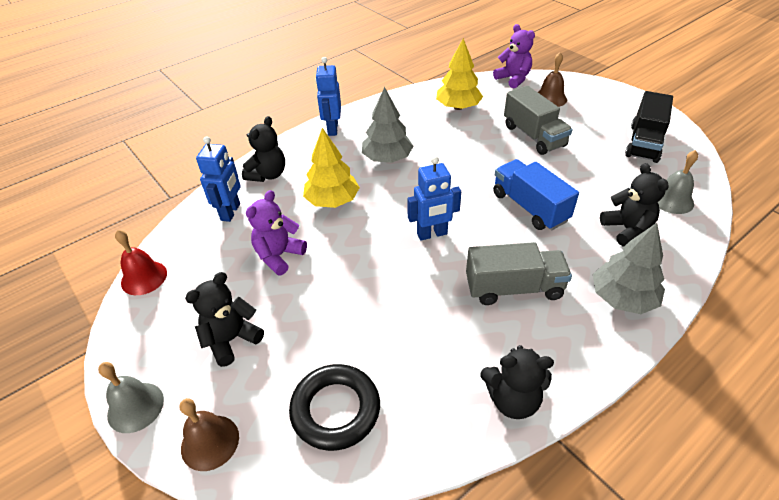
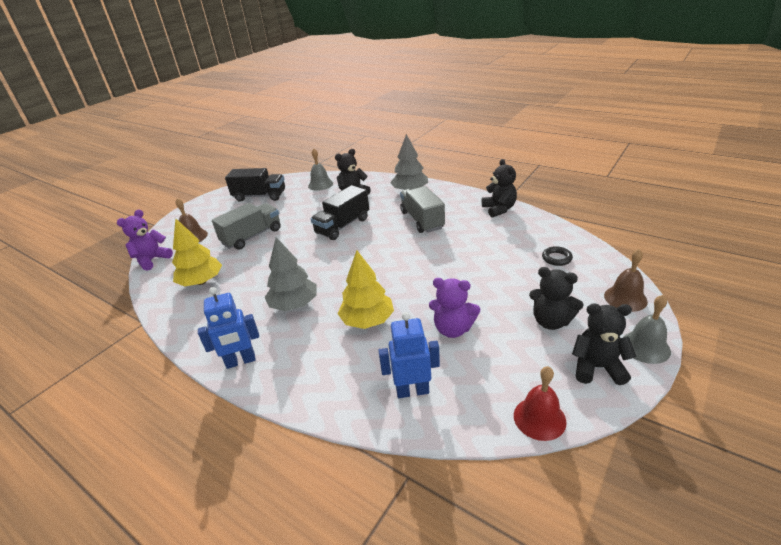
camera: 105 degrees left, 10 degrees down
(268, 175) = (339, 386): black teddy bear -> black teddy bear (597, 367)
(335, 410) = (556, 258): black ring -> black ring, size x0.51
(432, 234) = (388, 258): blue robot -> none
(529, 207) = (342, 226): blue truck -> black truck

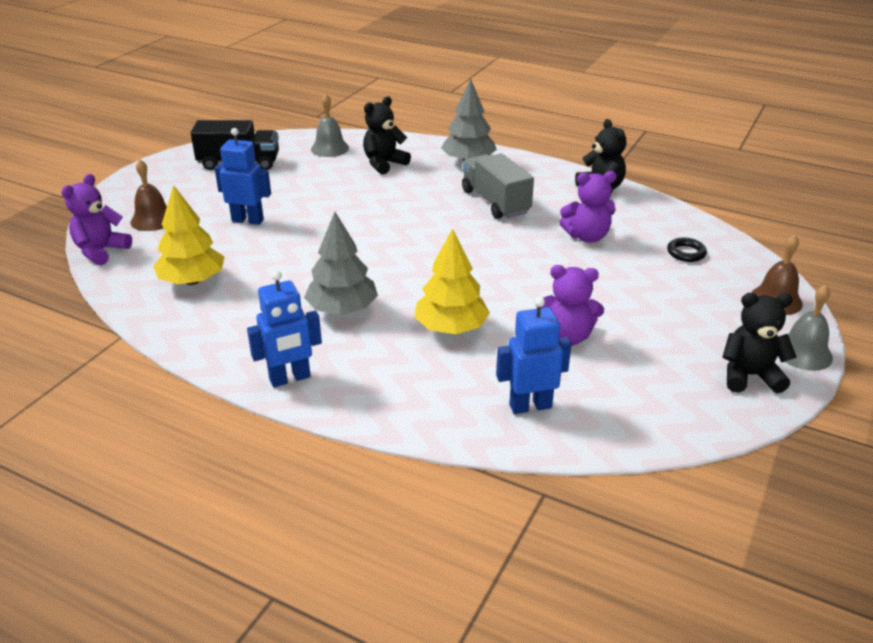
camera: 10 degrees left, 0 degrees up
(252, 236) = (248, 220): grey truck -> blue robot
(342, 226) = (381, 208): black truck -> none
(483, 246) = (587, 237): none -> purple teddy bear
(539, 418) = (689, 429): red bell -> none
(551, 321) = (689, 327): black teddy bear -> none

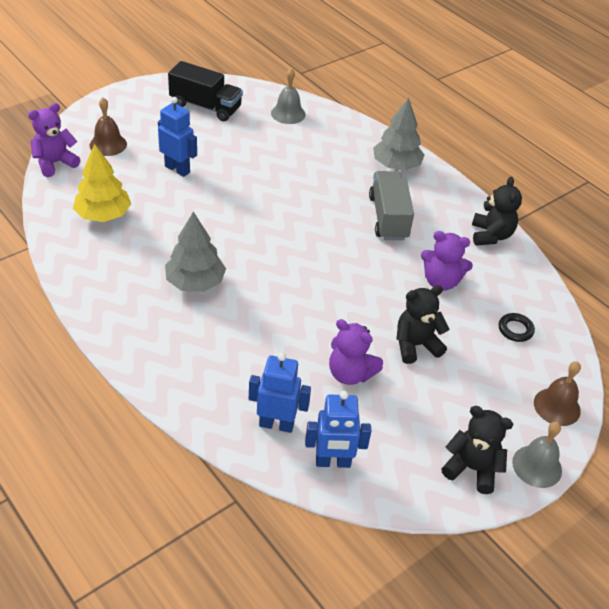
camera: 20 degrees right, 10 degrees up
(290, 378) = (120, 330): blue robot -> blue robot (333, 462)
(384, 164) = (322, 145): black teddy bear -> black teddy bear (415, 345)
(451, 328) = (265, 331): yellow tree -> none

